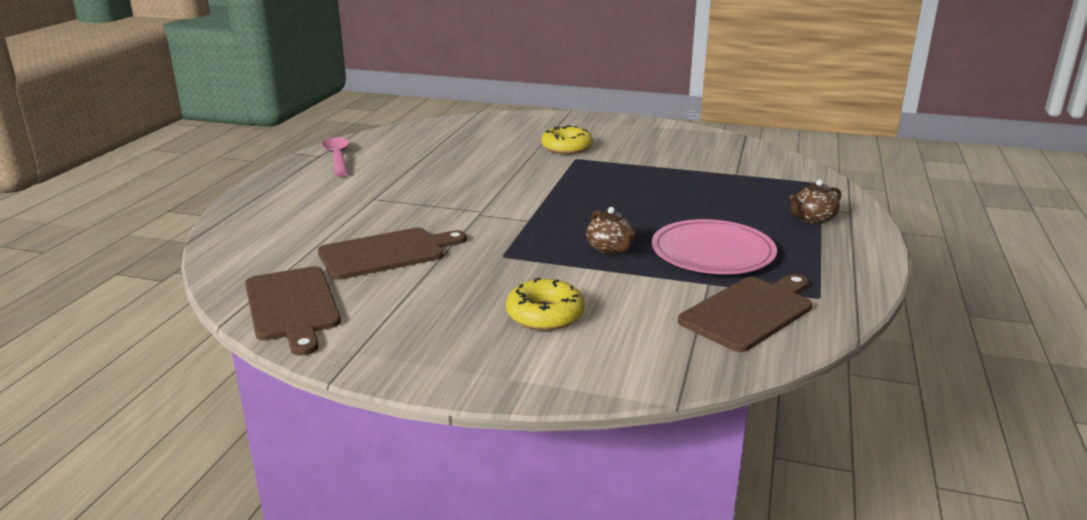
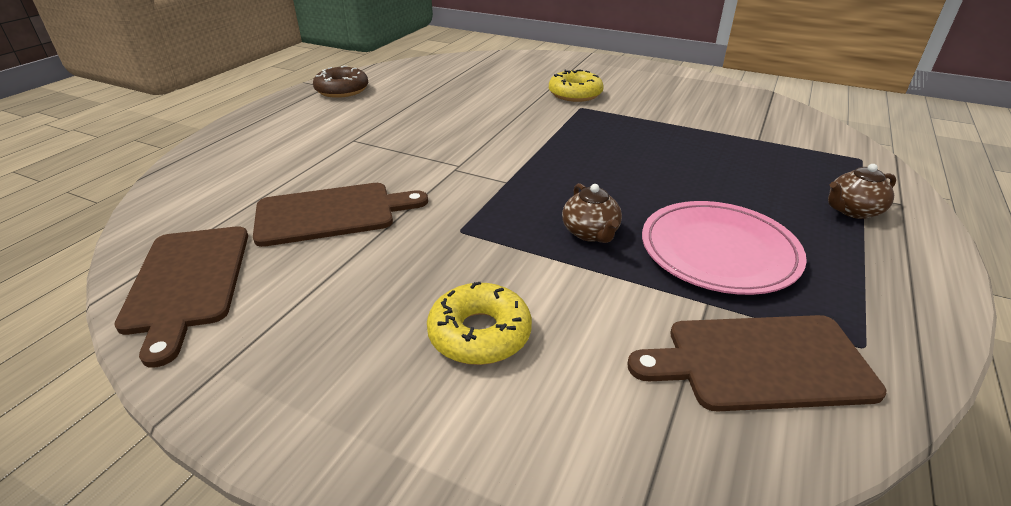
camera: 10 degrees right, 10 degrees up
(338, 158) = (342, 90): pink spoon -> brown donut
(749, 311) = (760, 362): brown cutting board -> brown cutting board turned 150 degrees counterclockwise

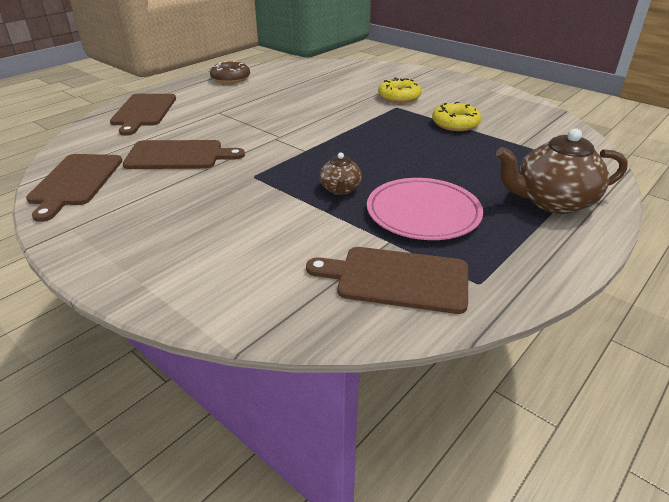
camera: 15 degrees right, 0 degrees up
(242, 151) = (144, 112): none -> brown cutting board
(479, 334) = (227, 234): yellow donut -> yellow donut (455, 124)
(852, 211) = (552, 202): brown teapot -> brown teapot, size x1.88

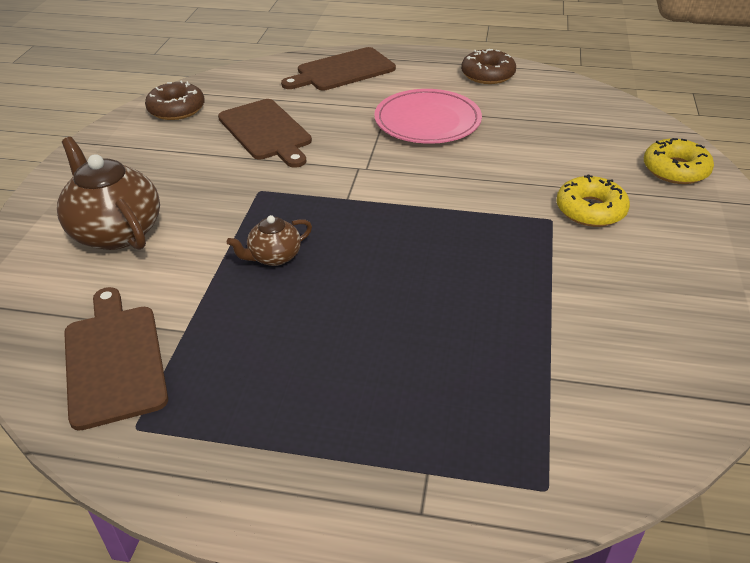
camera: 60 degrees right, 5 degrees up
(75, 182) = (176, 109): brown cutting board -> brown donut
(423, 213) = (263, 337): pink plate -> pink plate (427, 121)
(455, 124) = (554, 290): yellow donut -> yellow donut (675, 170)
(552, 202) = (381, 455): brown teapot -> brown teapot (116, 231)

